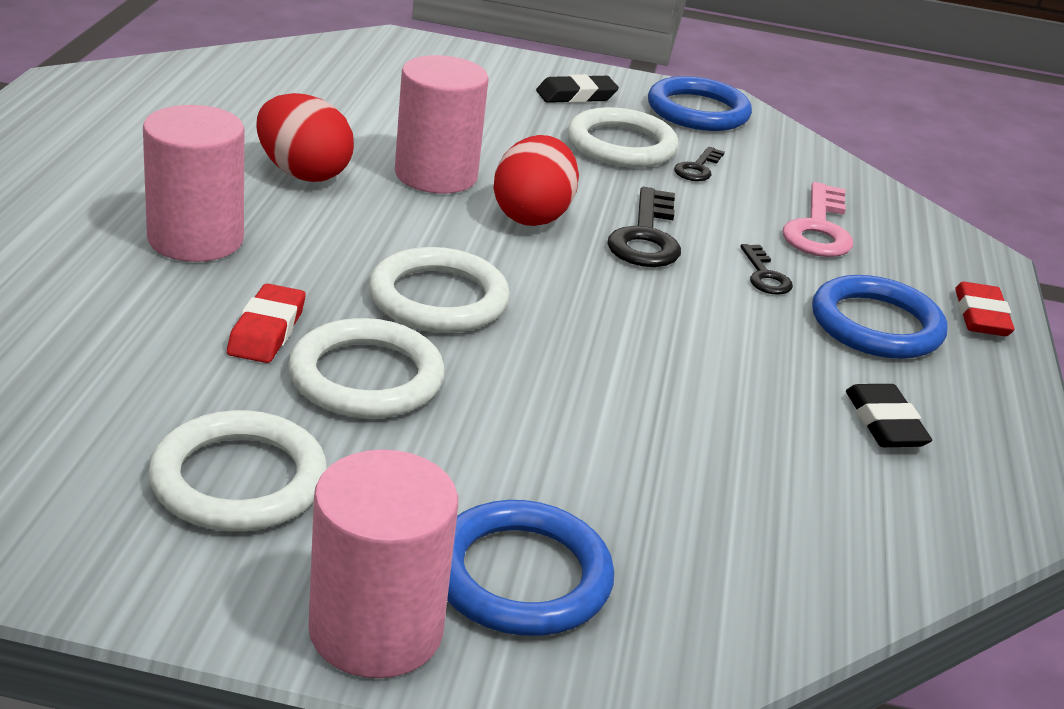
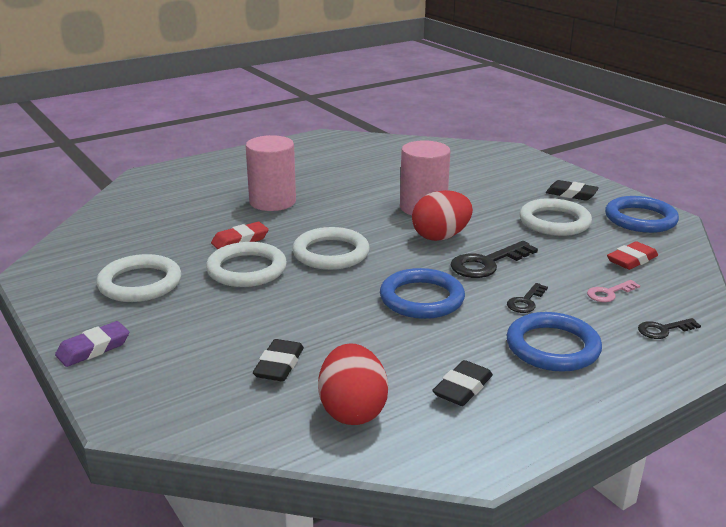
camera: 50 degrees right, 5 degrees down
(303, 173) = (361, 191): red egg -> red egg (352, 411)
(376, 630) = (93, 348): pink cylinder -> purple eraser
(521, 576) = (172, 359): blue ring -> blue ring (421, 298)
(665, 504) = (279, 365): none -> black eraser
(697, 168) = (583, 244): black key -> black key (663, 330)
(818, 229) = (609, 293): pink key -> pink key, size x0.57
(981, 316) = (641, 371): red eraser -> red eraser (632, 260)

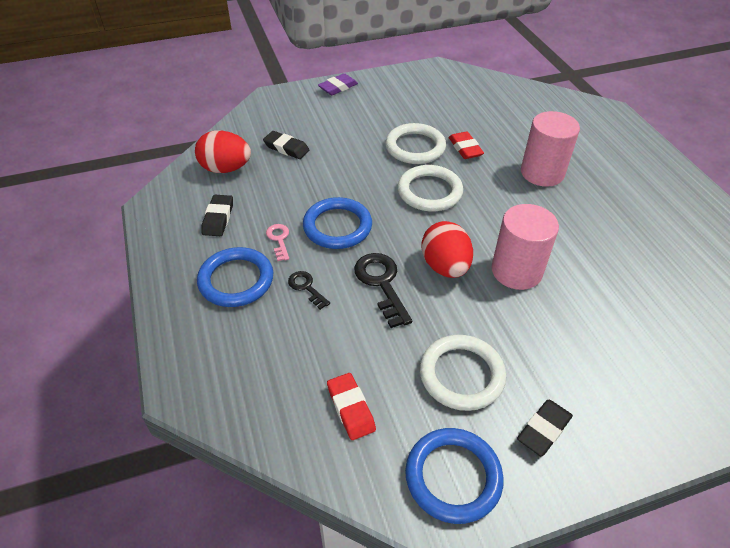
camera: 105 degrees right, 20 degrees up
(93, 348) = (338, 87): purple eraser -> purple eraser turned 75 degrees clockwise
(140, 283) = (410, 103): white ring -> none
(462, 388) = (218, 218): black eraser -> black eraser turned 45 degrees clockwise
(609, 293) = (294, 354): pink key -> pink key (279, 239)
(663, 330) = (219, 366): black key -> none

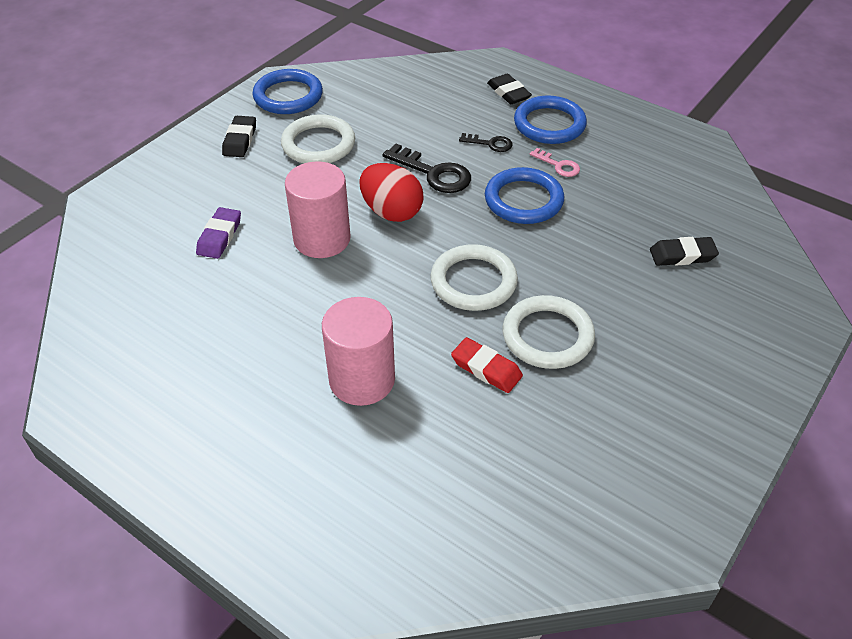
camera: 145 degrees right, 0 degrees up
(218, 218) = (633, 157): black eraser -> black eraser (508, 93)
(226, 169) = (701, 201): red egg -> none
(338, 87) = (760, 388): purple eraser -> purple eraser (219, 236)
(350, 408) = (380, 97): red eraser -> none

